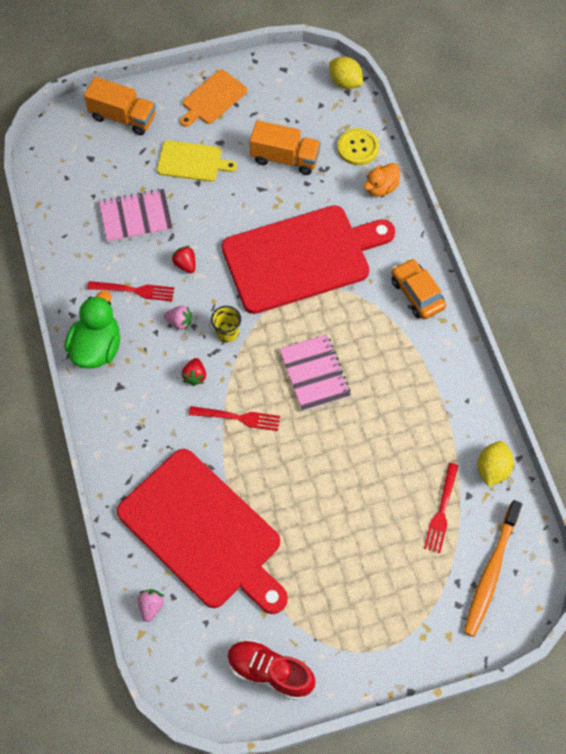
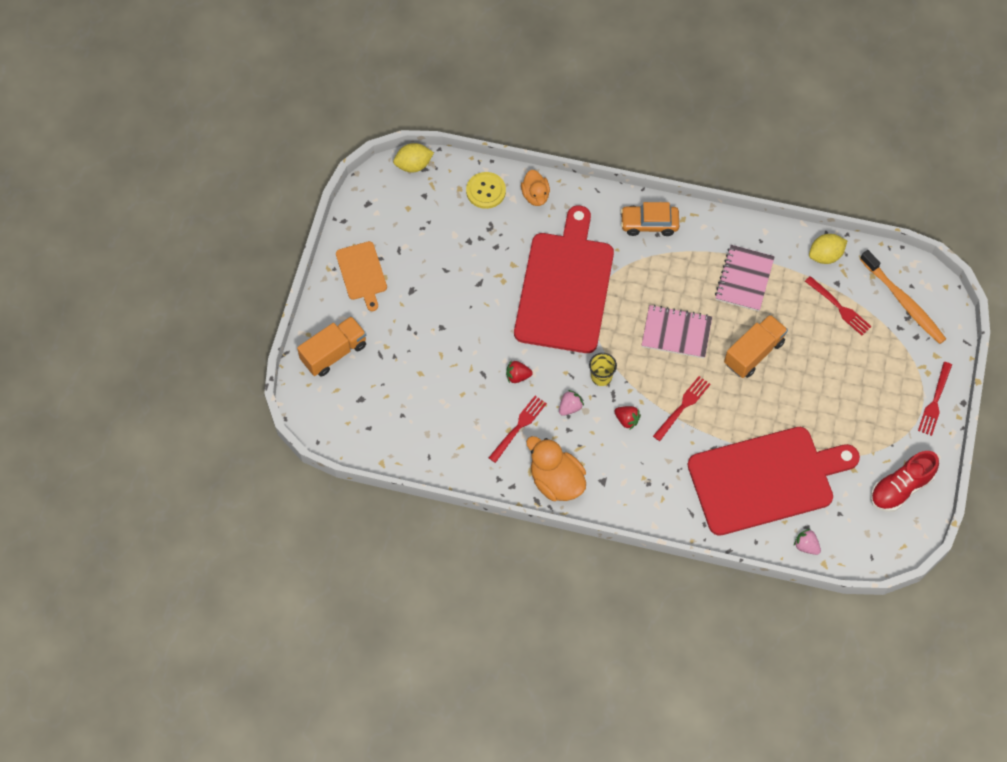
camera: 60 degrees left, 0 degrees up
(97, 347) = (556, 481): green duck -> orange duck
(136, 217) = (446, 392): pink notebook -> pink notebook (744, 279)
(192, 162) = (418, 321): yellow cutting board -> none
(285, 158) = (460, 250): orange truck -> orange truck (753, 353)
(393, 660) = (935, 401): none -> red fork
(492, 469) = (825, 255): yellow lemon -> yellow lemon turned 75 degrees counterclockwise

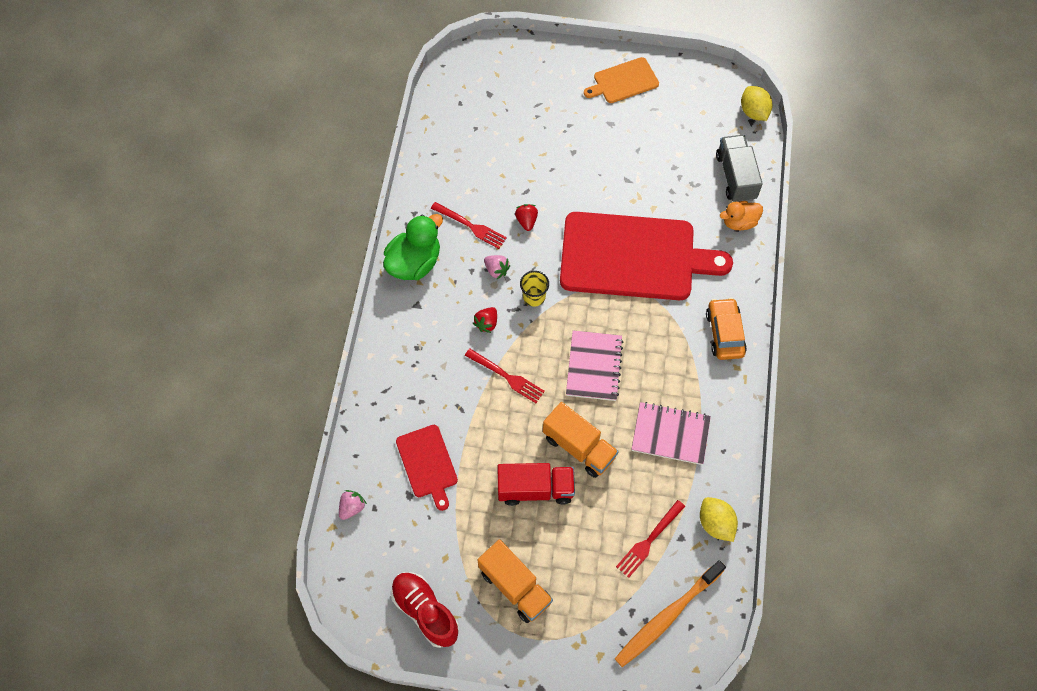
camera: 85 degrees right, 0 degrees up
(334, 353) = (535, 68): orange truck -> orange truck (515, 586)
(486, 191) = (735, 177): yellow button -> grey truck
(556, 481) = (414, 263): orange duck -> green duck
(766, 479) = (427, 464): red cutting board -> red cutting board, size x0.47
(792, 391) = (535, 489): none -> red truck
(935, 401) = (539, 653): red fork -> none

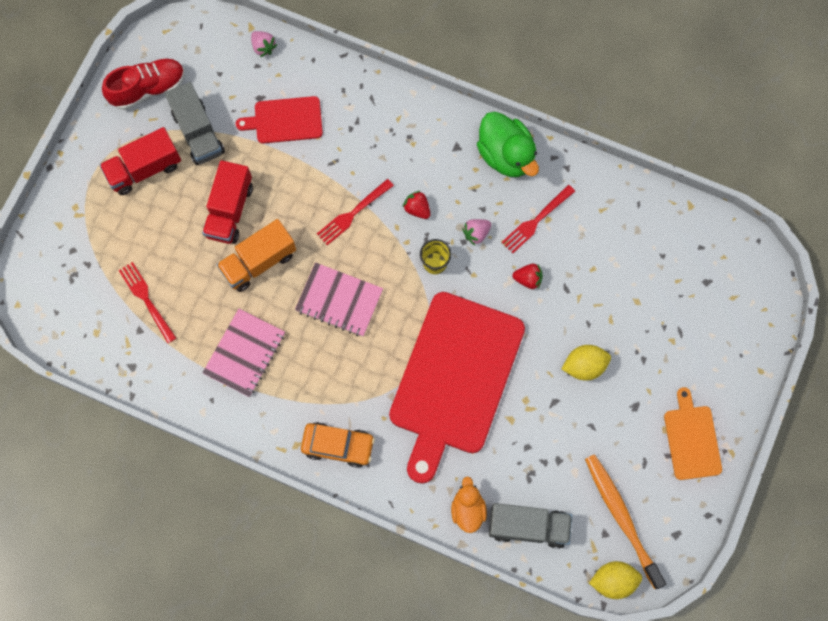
camera: 105 degrees right, 10 degrees up
(462, 544) = (198, 133): none -> grey truck
(515, 586) = (144, 169): orange truck -> red truck
(666, 617) = (71, 293): orange toothbrush -> orange toothbrush (621, 517)
(715, 523) = (142, 367): yellow lemon -> yellow lemon (584, 366)

